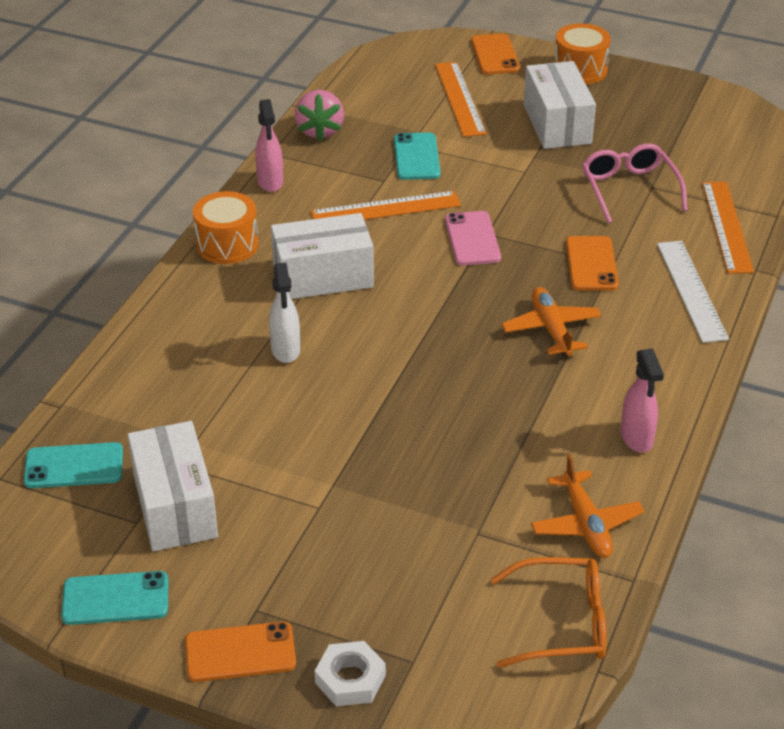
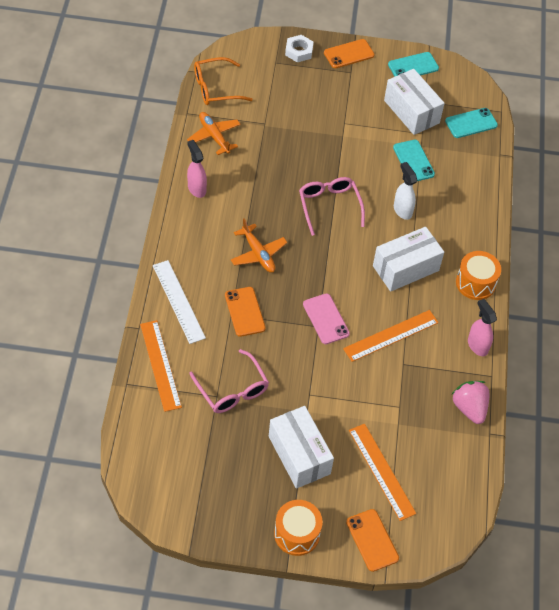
camera: 160 degrees right, 15 degrees up
(407, 375) = (329, 206): none -> pink glasses
(416, 157) = (389, 393): turquoise phone -> turquoise phone (413, 161)

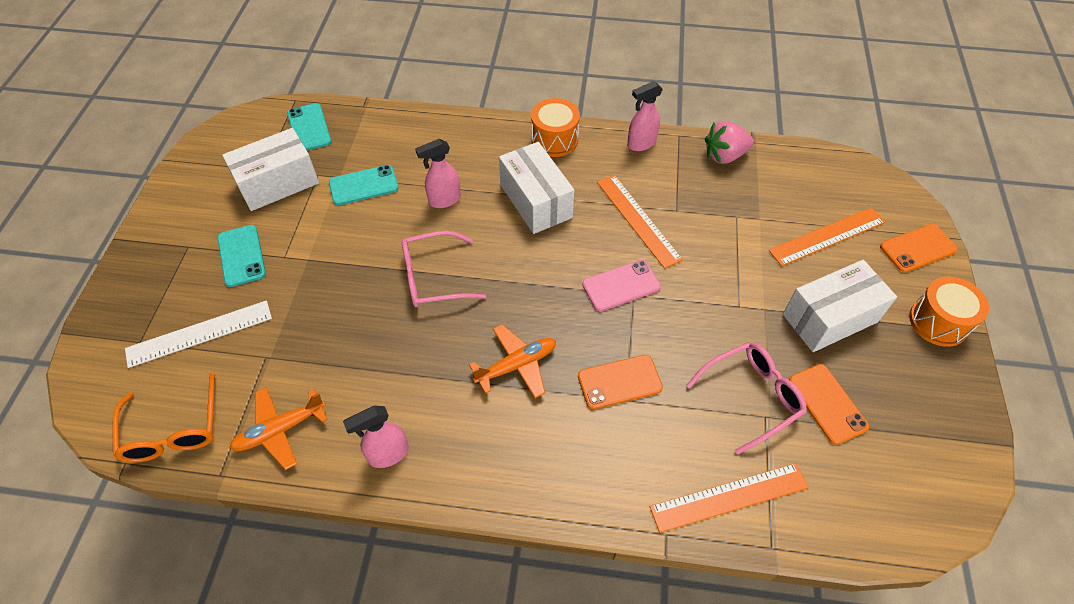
camera: 85 degrees left, 0 degrees up
(178, 301) = (609, 474): white ruler -> white ruler (199, 333)
(299, 51) = (125, 310): white nut -> none
(349, 54) = (150, 247): orange phone -> orange phone (827, 403)
(402, 210) = (444, 200): white spray bottle -> pink spray bottle
(413, 66) = (196, 177): turquoise phone -> turquoise phone (241, 256)

